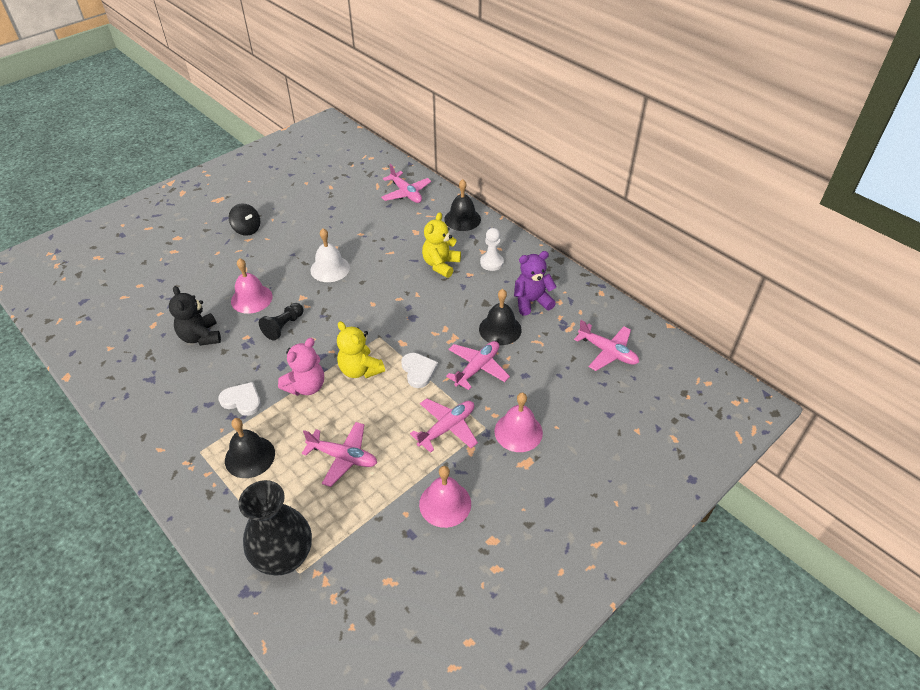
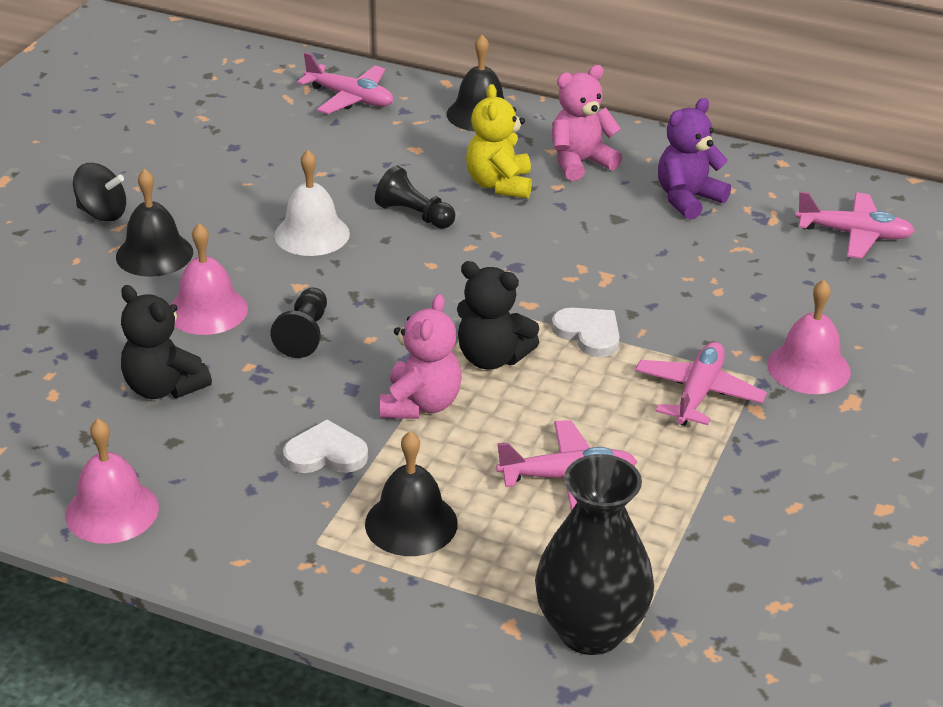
camera: 25 degrees left, 10 degrees down
(360, 370) = (492, 358): yellow teddy bear -> black teddy bear
(386, 271) = (414, 215): none -> black pawn
(445, 503) = (777, 487): pink bell -> pink bell (112, 511)
(477, 368) = (678, 305): pink plane -> none
(491, 262) = (580, 162): white pawn -> pink teddy bear
(500, 329) = (670, 247): black bell -> black bell (154, 254)

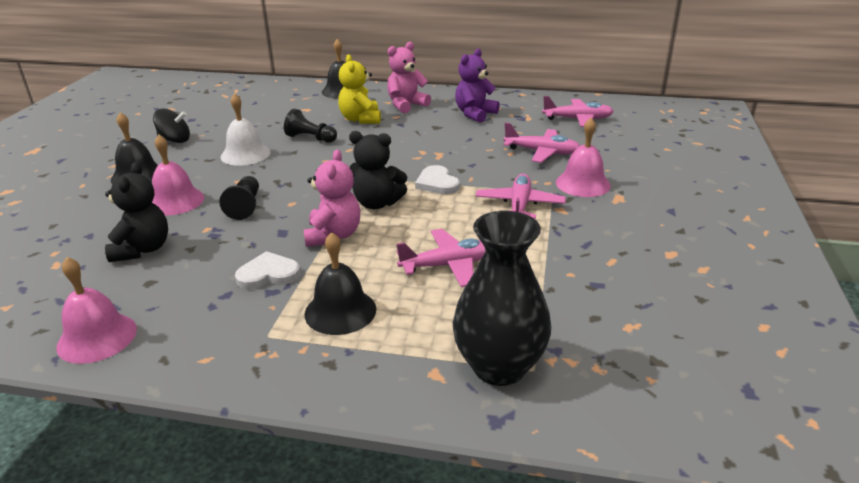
camera: 10 degrees left, 5 degrees down
(102, 213) = (102, 159): black spinning top -> black spinning top (175, 140)
(163, 388) = (142, 249): black teddy bear -> black teddy bear turned 120 degrees counterclockwise
(350, 98) = (262, 92): pink plane -> pink plane (542, 152)
(588, 334) = (437, 183): white heart -> white heart turned 150 degrees counterclockwise

